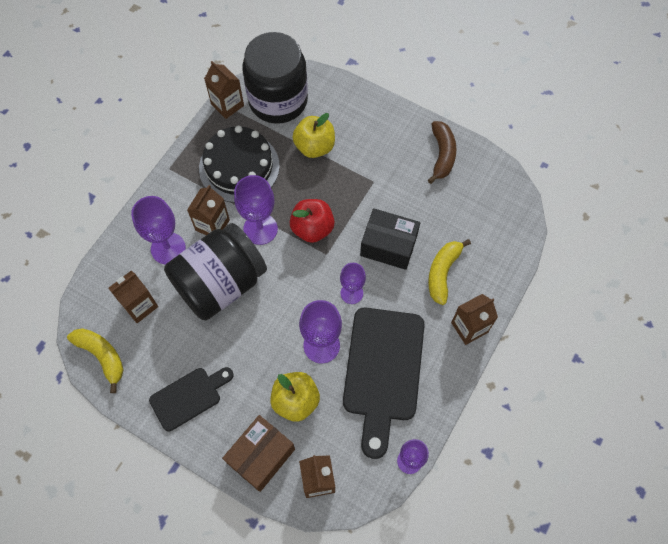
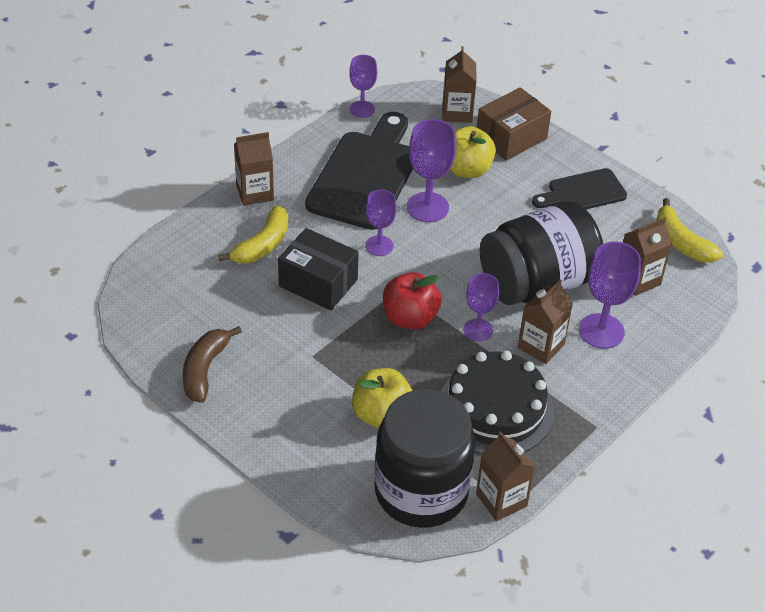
camera: 170 degrees left, 20 degrees down
(260, 229) = (478, 330): purple goblet -> purple goblet, size x0.64

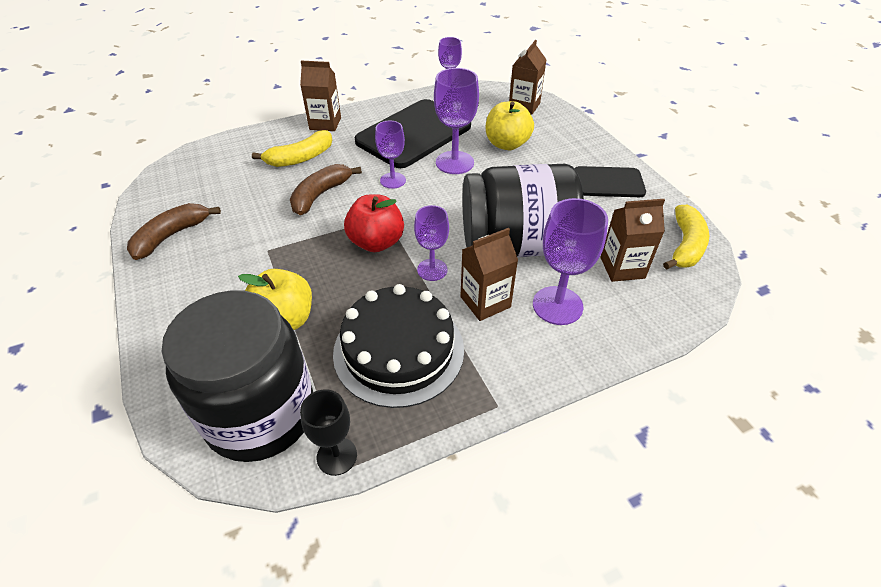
camera: 25 degrees right, 0 degrees up
(318, 283) = (320, 195): black box -> brown banana
(501, 500) = (337, 456): brown carton -> black goblet
(511, 137) = (560, 130): brown box -> none
(681, 242) = (685, 245): yellow banana -> yellow banana turned 150 degrees counterclockwise

